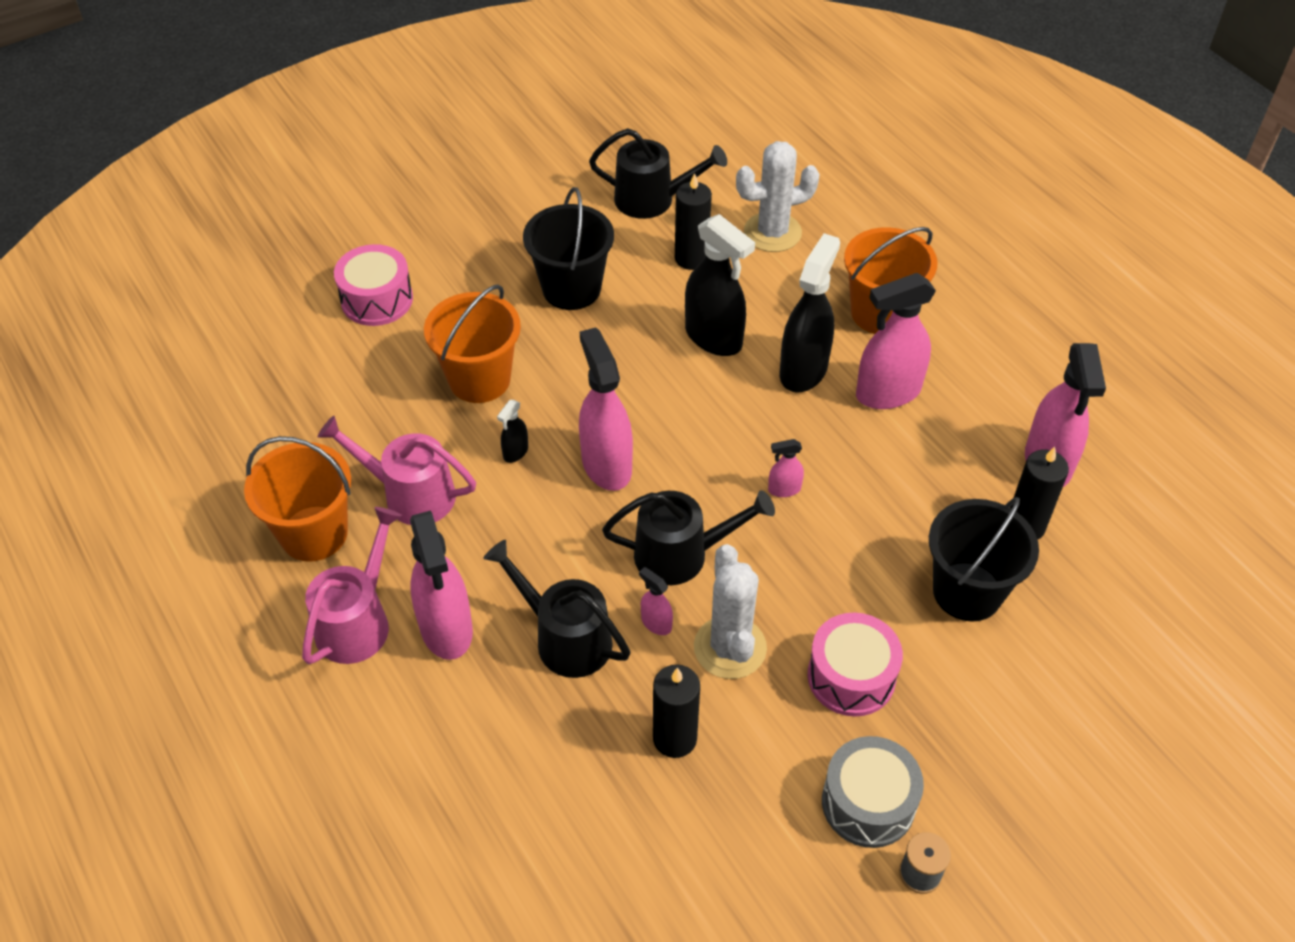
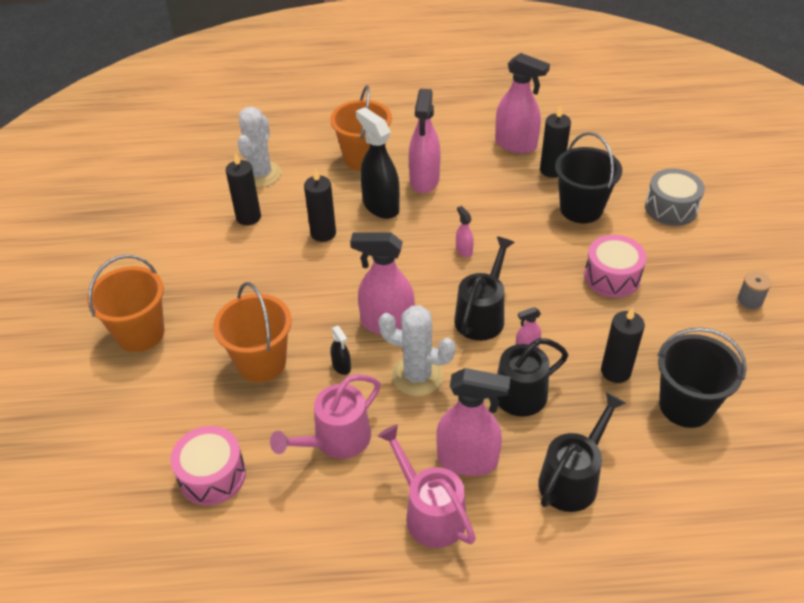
camera: 60 degrees left, 5 degrees down
(314, 533) = (331, 514): orange bucket -> orange bucket (140, 333)
(377, 299) = (131, 395): pink drum -> pink drum (212, 475)
(571, 289) = (221, 283): black bucket -> black bucket (685, 406)
(652, 199) = (180, 214): black watering can -> black watering can (572, 478)
(714, 337) = (323, 233): black spray bottle -> black candle
(730, 648) = (564, 320): white cactus -> white cactus (417, 376)
(784, 489) = (464, 250): pink spray bottle -> pink spray bottle turned 135 degrees clockwise
(868, 803) = (697, 304): grey drum -> grey drum (671, 208)

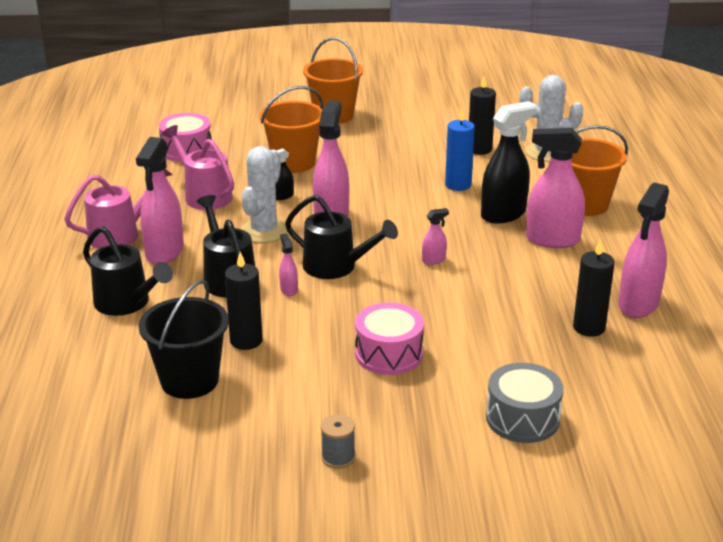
camera: 90 degrees right, 15 degrees down
(323, 233) = (458, 185): black candle -> blue candle
(581, 209) = (512, 343): black bucket -> none

